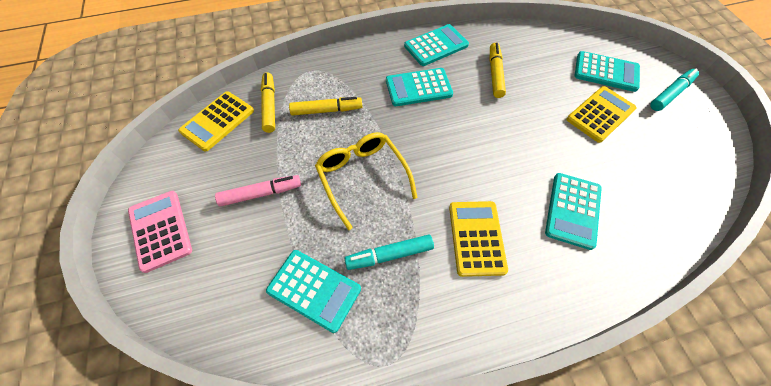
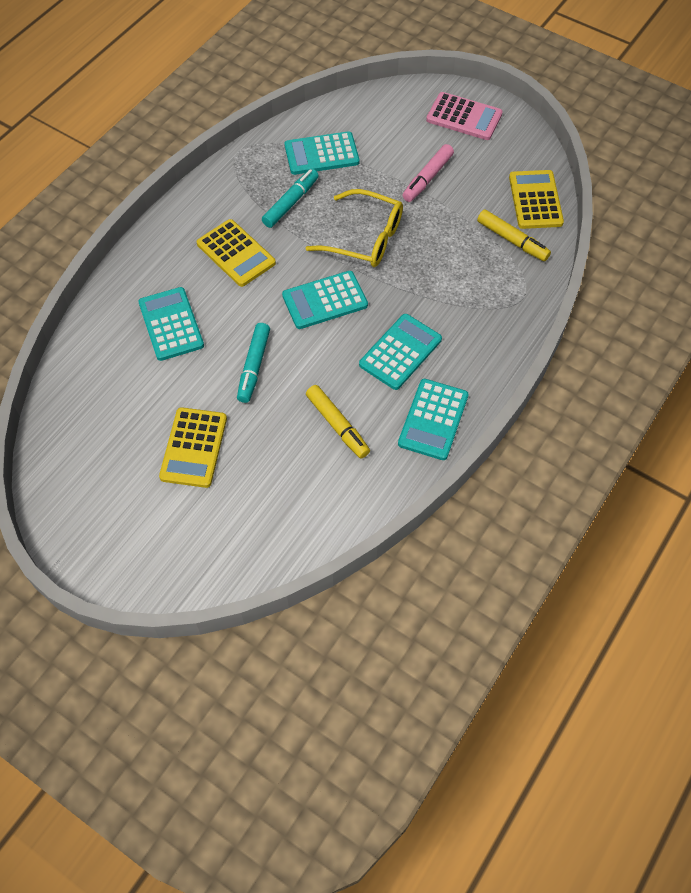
camera: 140 degrees right, 0 degrees up
(326, 110) = (459, 270): yellow marker -> none
(606, 72) = (215, 518): turquoise calculator -> turquoise calculator (325, 300)
(670, 94) = (126, 535): turquoise marker -> turquoise marker (254, 366)

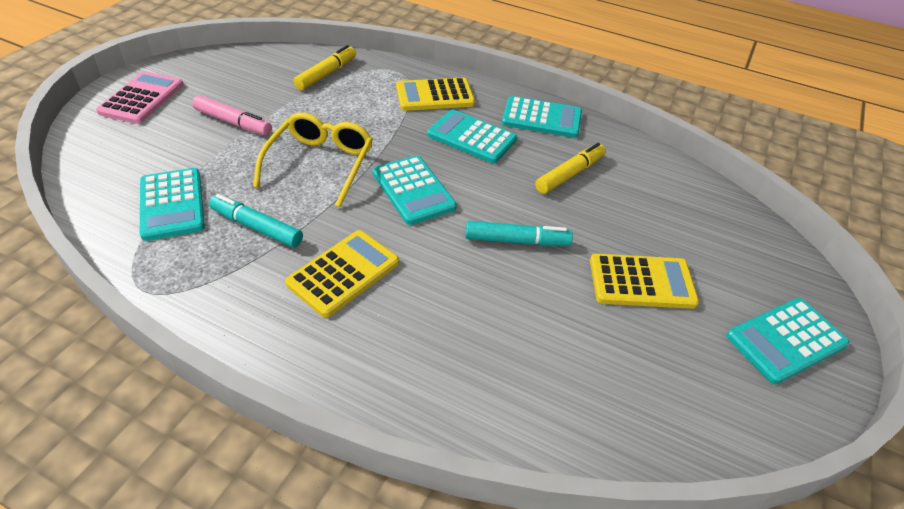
camera: 100 degrees left, 15 degrees down
(171, 324) = (471, 328): turquoise calculator -> turquoise calculator (786, 340)
(535, 200) = (275, 61): yellow calculator -> yellow calculator (435, 95)

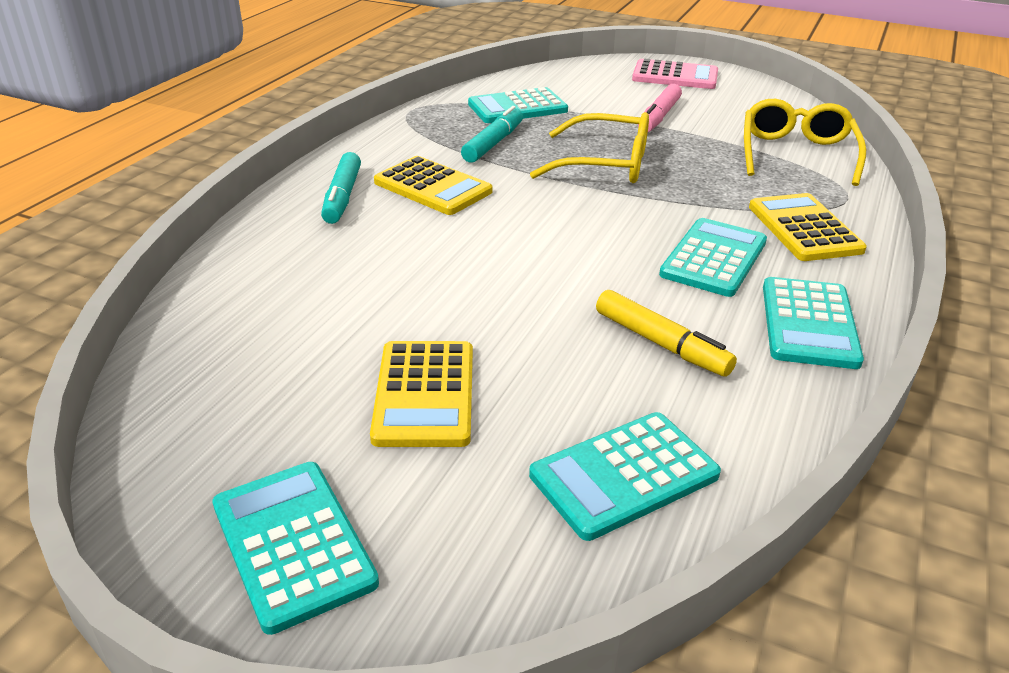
camera: 90 degrees right, 10 degrees down
(326, 74) = (796, 154): yellow marker -> yellow glasses
(413, 190) = (577, 219): turquoise calculator -> turquoise calculator (624, 475)
(516, 240) = (497, 290): turquoise marker -> turquoise marker (342, 196)

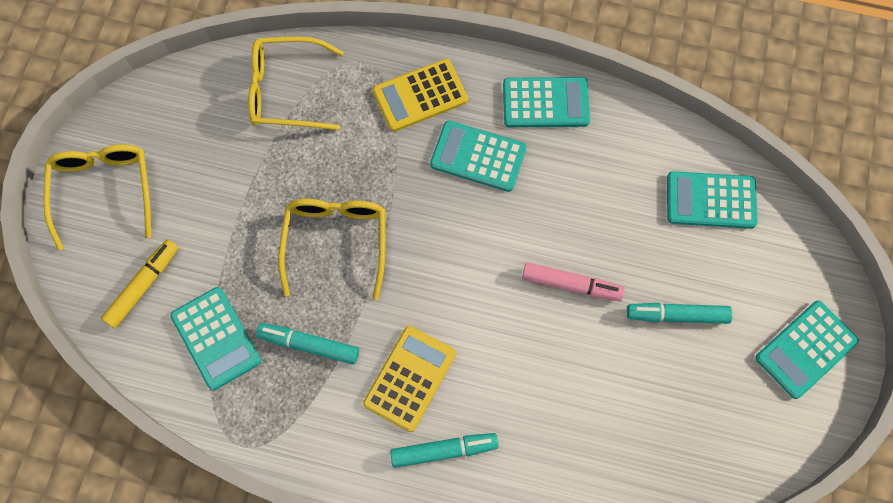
camera: 100 degrees left, 35 degrees up
(424, 394) = (677, 315): yellow calculator -> turquoise marker
(624, 475) = (711, 200): turquoise calculator -> turquoise calculator turned 135 degrees clockwise
(659, 116) = (219, 203): pink marker -> pink marker (570, 284)
(660, 343) = (590, 187): yellow marker -> yellow marker (143, 286)
(675, 76) = (103, 191): pink calculator -> yellow glasses

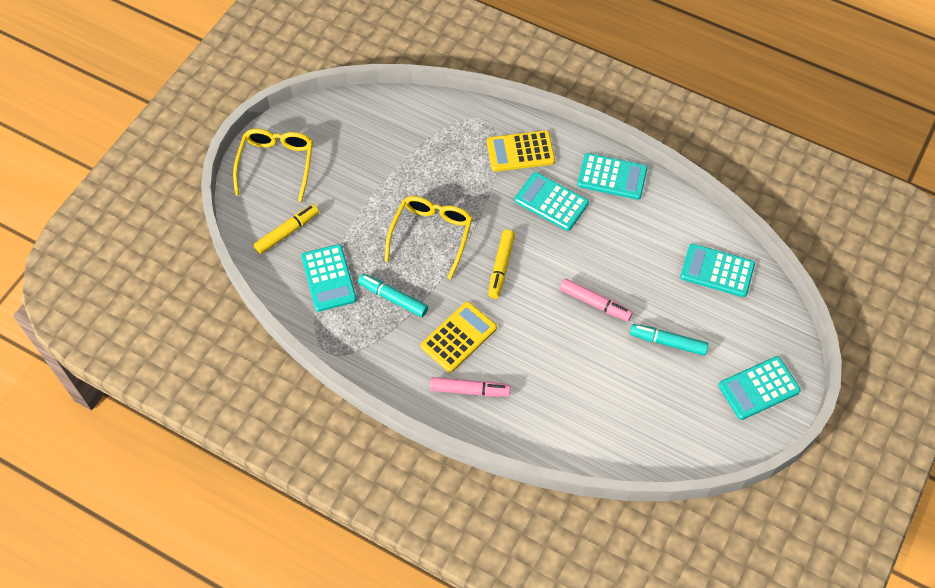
camera: 15 degrees right, 10 degrees down
(287, 91) = (424, 127): yellow glasses -> none
(438, 264) = (501, 267): none -> yellow marker
(443, 450) = (469, 390): turquoise marker -> pink marker

